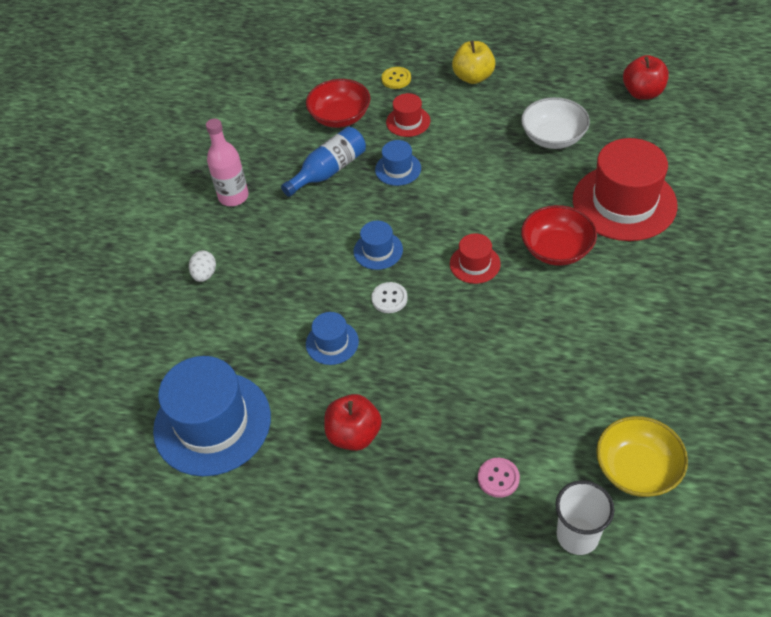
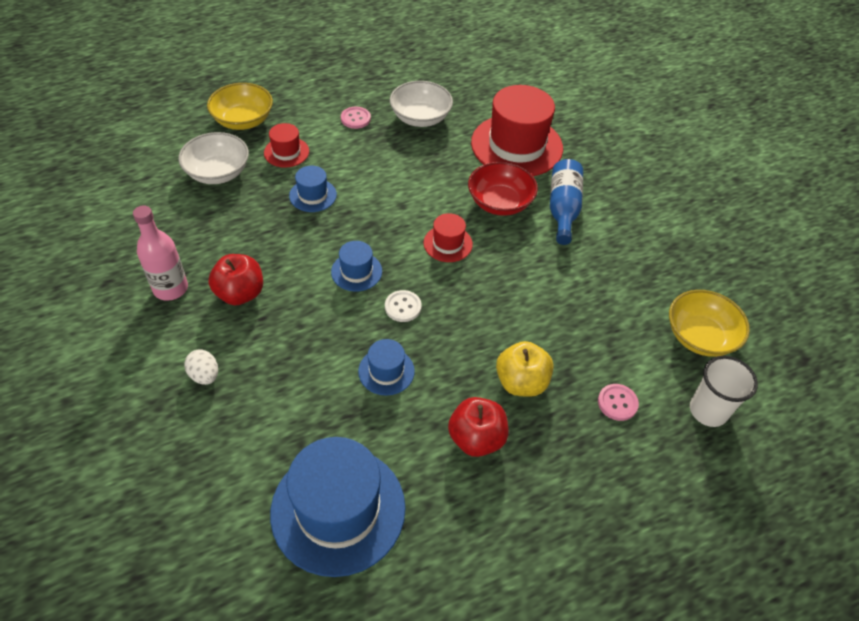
camera: 45 degrees left, 0 degrees up
(329, 171) = (249, 224): blue bottle -> blue bottle (563, 209)
(340, 117) = (218, 172): red bowl -> white bowl
(396, 79) = (243, 120): yellow button -> yellow bowl
(473, 77) = (312, 95): yellow apple -> yellow apple (521, 382)
(492, 114) = (355, 119): none -> pink button
(642, 93) = (457, 59): red apple -> red apple (240, 293)

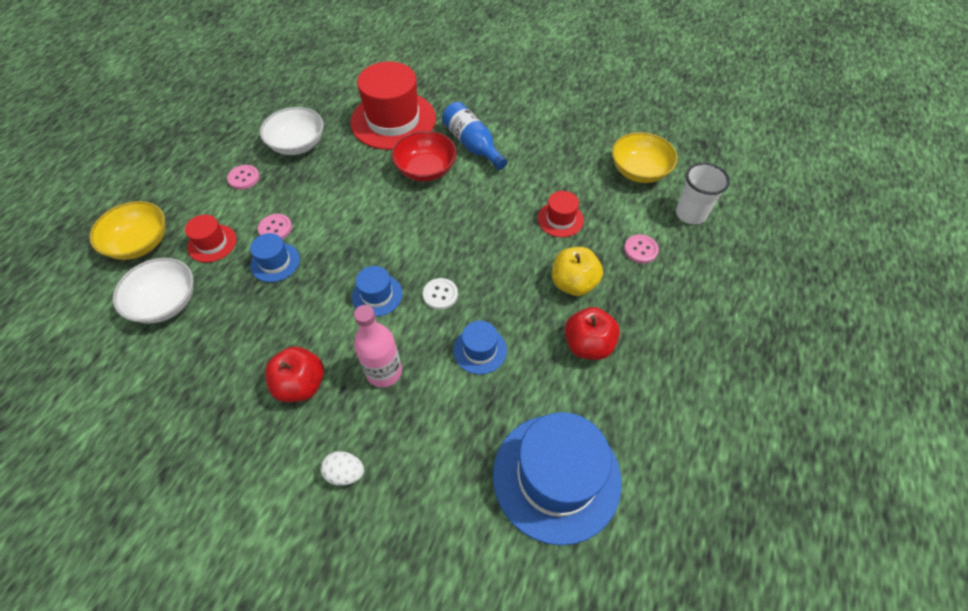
camera: 40 degrees left, 5 degrees up
(171, 288) = (233, 430): pink bottle -> pink bottle (384, 372)
(338, 171) = (275, 228): none -> pink button
(448, 243) = (421, 224): red hat -> red hat (560, 219)

